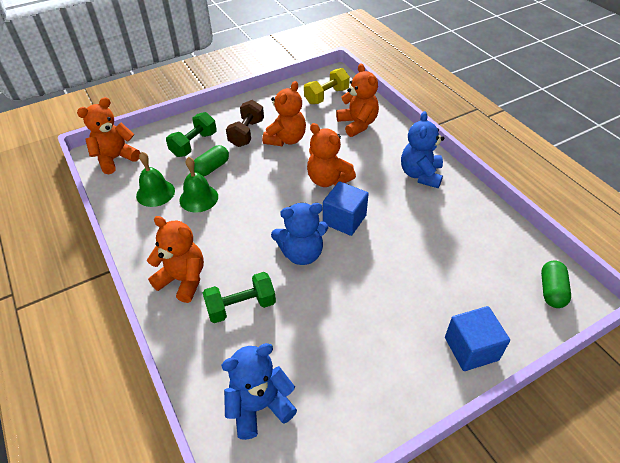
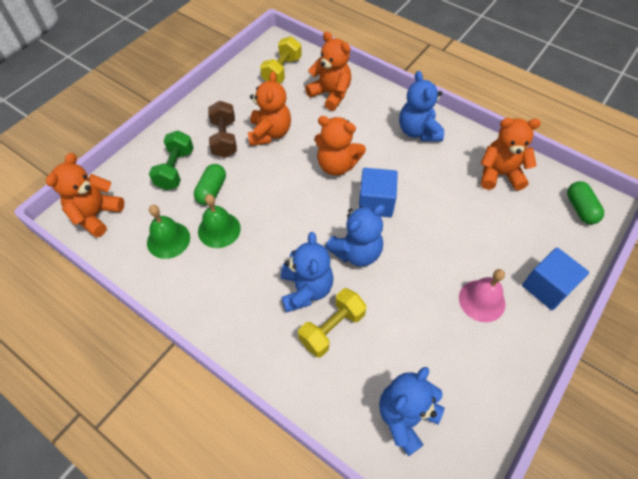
camera: 25 degrees left, 10 degrees up
(183, 280) = (258, 324): orange teddy bear -> orange teddy bear (499, 174)
(239, 267) = (306, 289): none -> blue teddy bear
(241, 306) = (332, 328): green dumbbell -> yellow dumbbell
(395, 335) = (482, 300): none -> pink bell

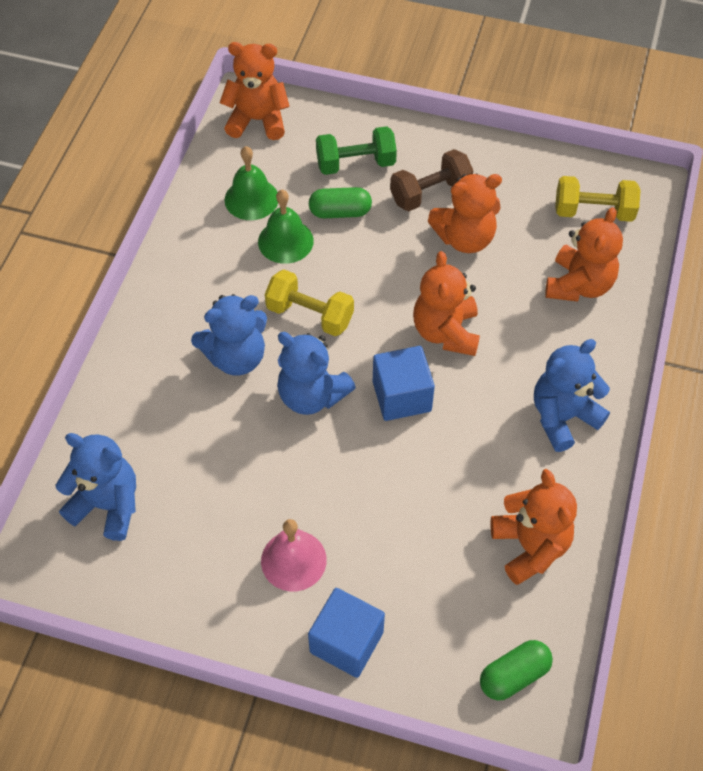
camera: 70 degrees right, 0 degrees up
(332, 328) = (193, 399): yellow dumbbell -> yellow dumbbell (310, 315)

